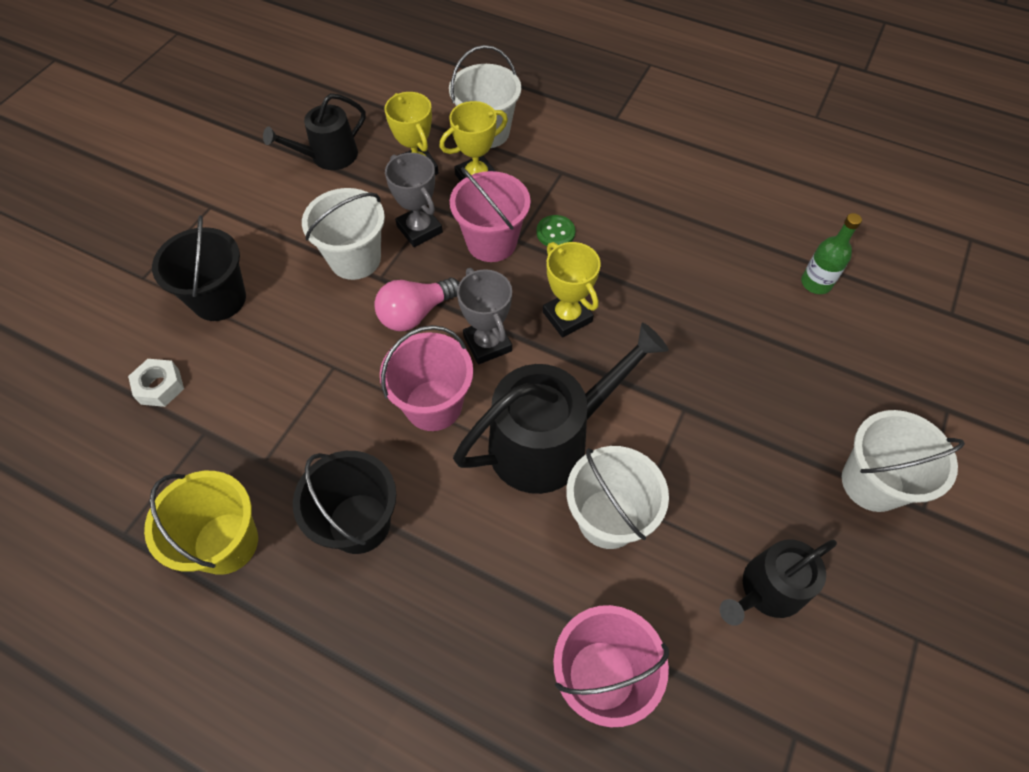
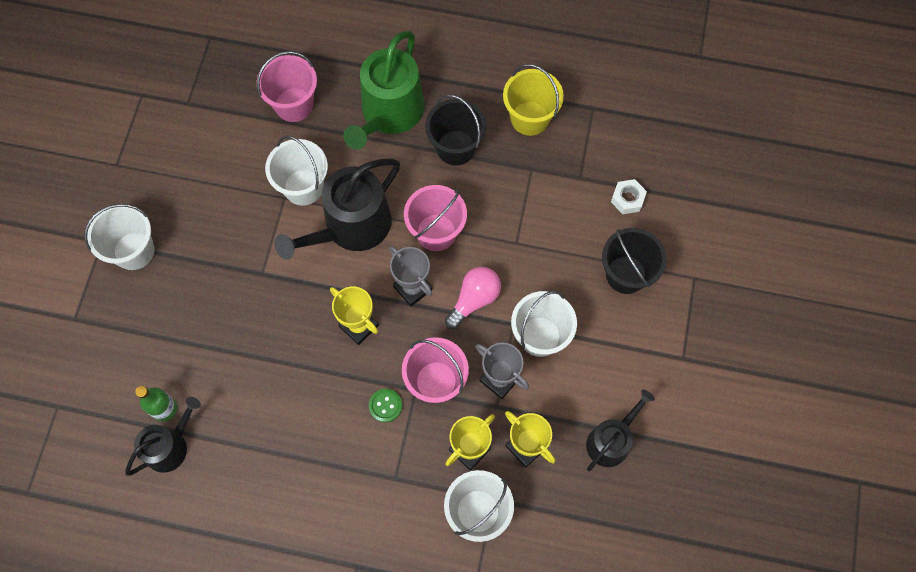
camera: 165 degrees right, 10 degrees up
(443, 612) = (389, 113): none -> green watering can
(767, 590) = (203, 169): black watering can -> black watering can (170, 446)

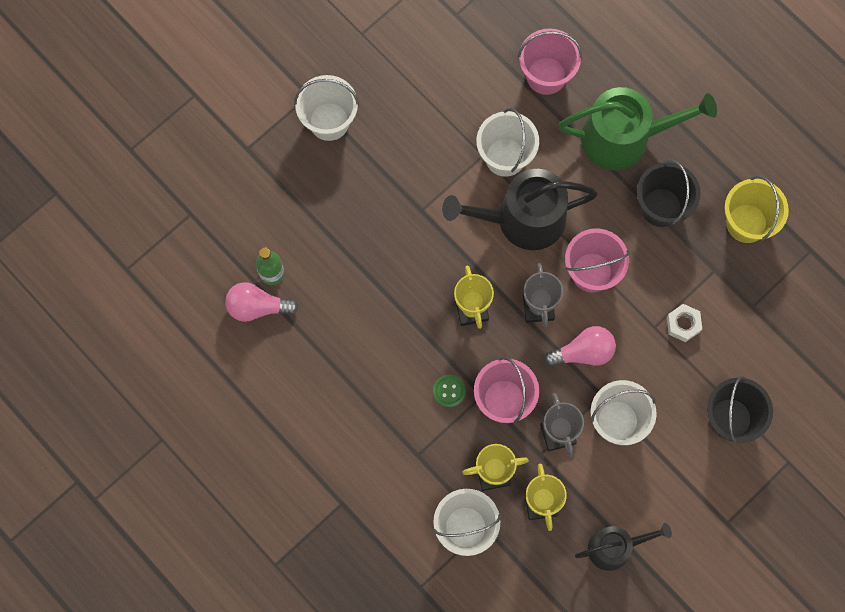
camera: 35 degrees right, 5 degrees up
(170, 446) = (257, 307): black watering can -> pink light bulb
(389, 113) = (624, 138): green watering can -> green watering can turned 150 degrees counterclockwise
(627, 199) = (781, 354): white nut -> white nut (683, 324)

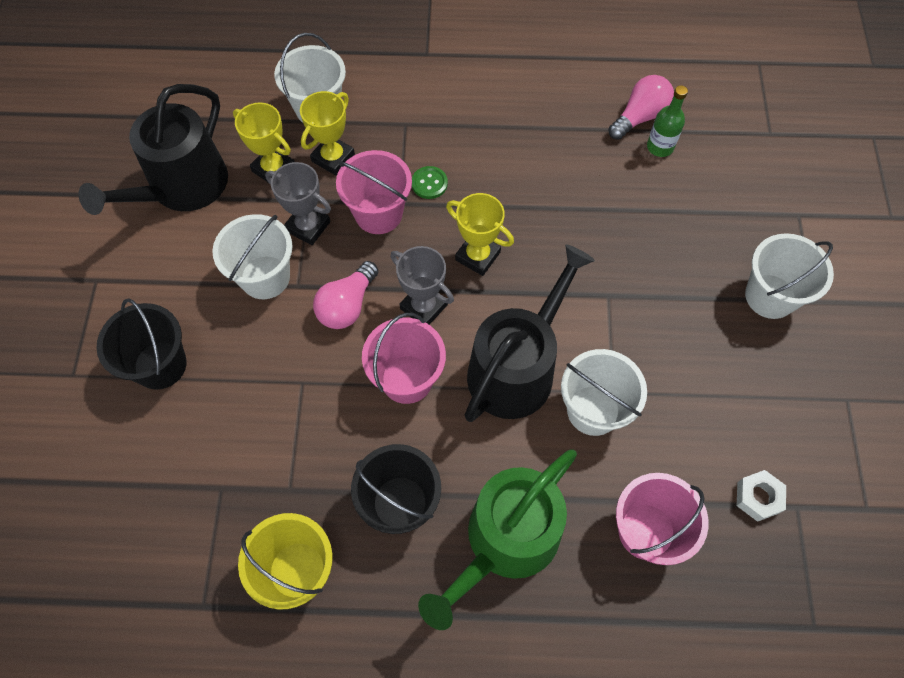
camera: 135 degrees right, 10 degrees down
(615, 547) = (182, 187): black watering can -> black watering can, size x1.67
(683, 324) = (277, 409): white nut -> white nut (758, 497)

